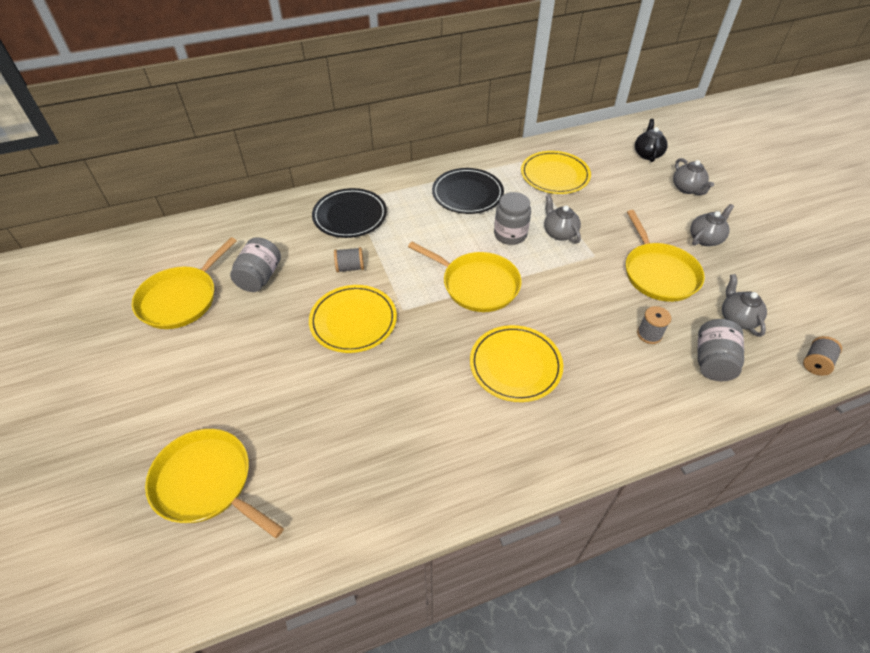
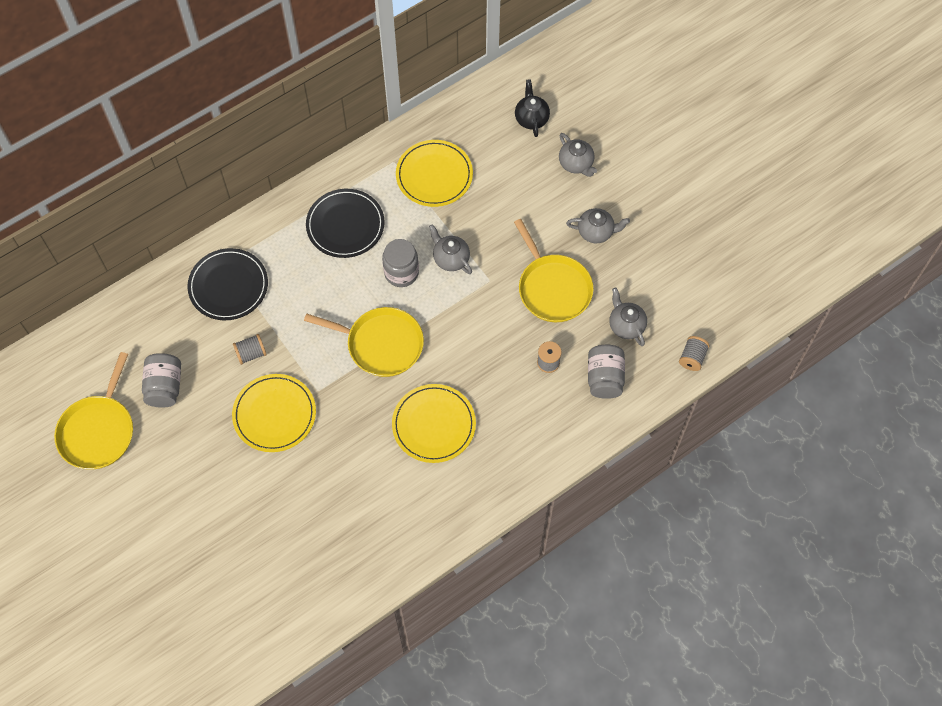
camera: 15 degrees left, 15 degrees up
(207, 483) = (206, 596): yellow pan -> none
(705, 238) = (596, 232): grey teapot -> grey teapot turned 60 degrees clockwise

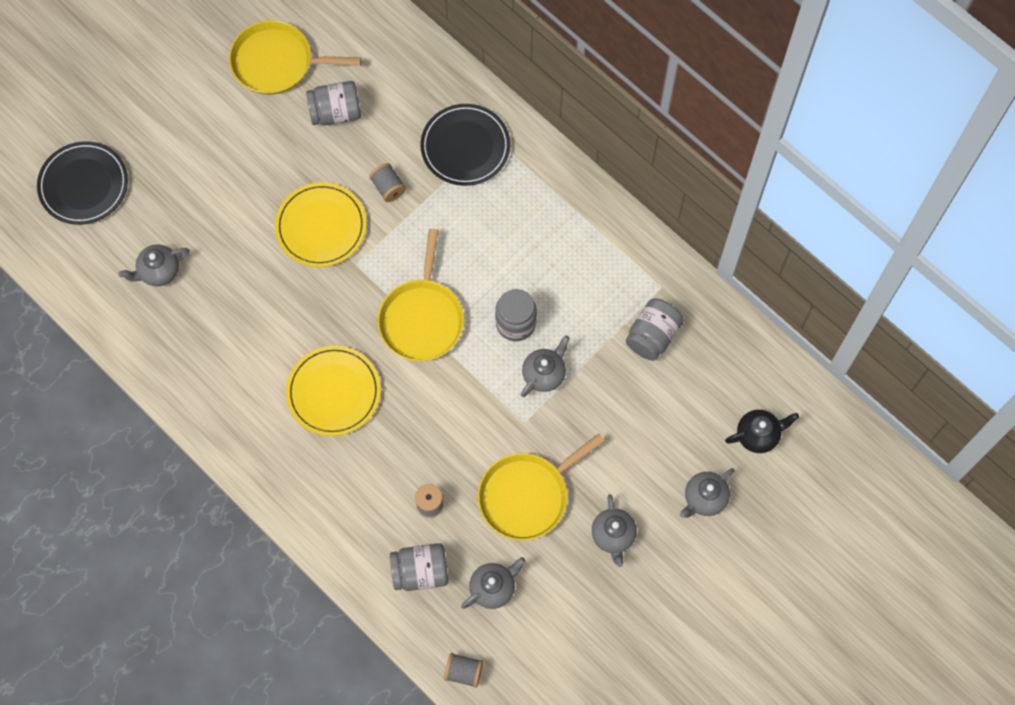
camera: 80 degrees right, 5 degrees up
(284, 562) = (158, 271): none -> grey teapot
(345, 225) = (565, 251): black plate -> black plate (83, 185)
(434, 175) = (652, 336): yellow plate -> grey jar

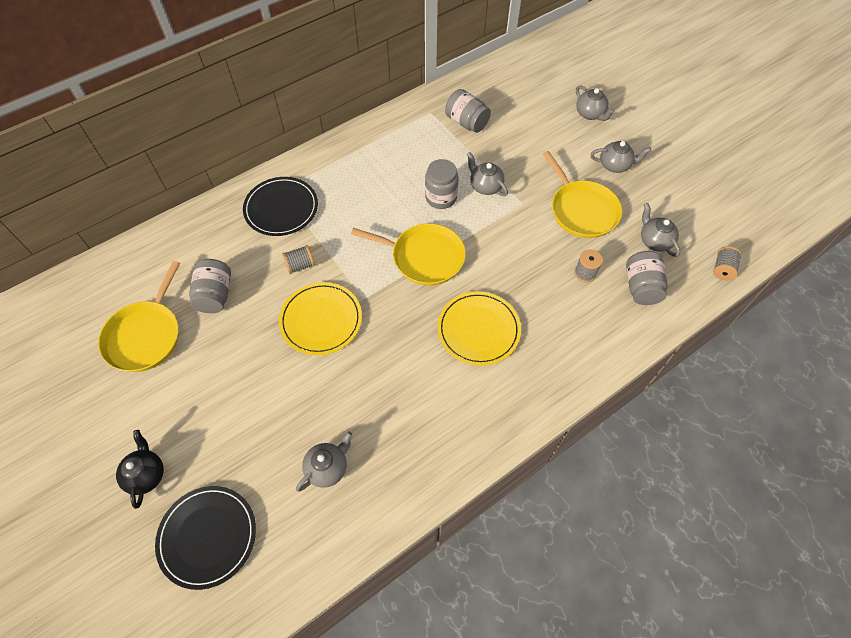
camera: 80 degrees left, 10 degrees down
(158, 271) = (327, 468): grey teapot -> grey teapot turned 120 degrees counterclockwise
(758, 435) = (547, 81): black teapot -> black teapot (146, 474)

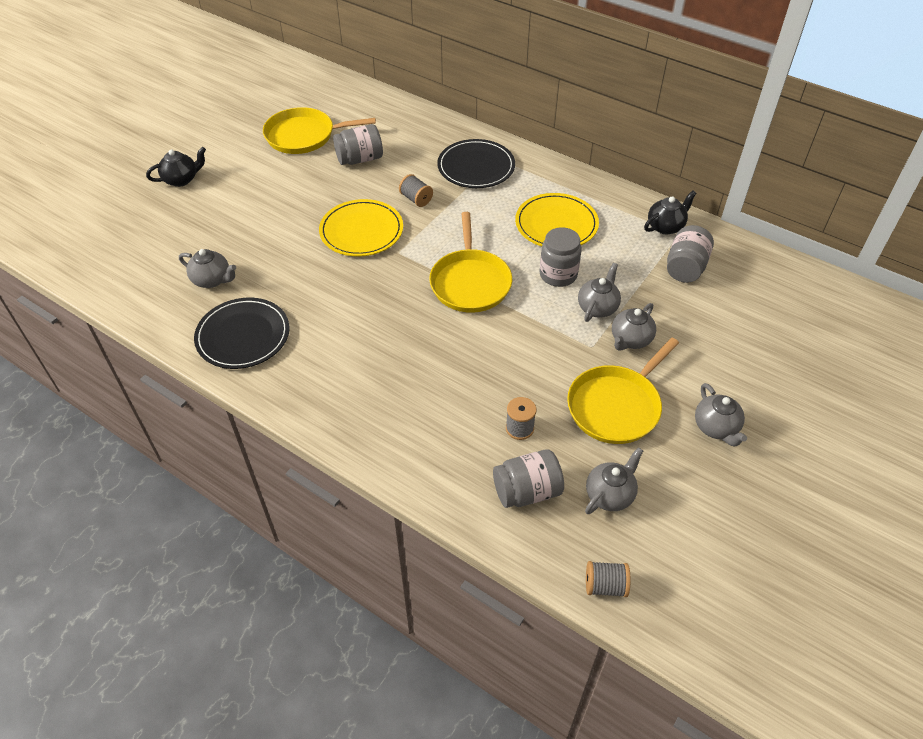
camera: 70 degrees right, 10 degrees down
(207, 537) = (137, 229): black plate -> black plate (243, 336)
(419, 116) = (666, 226): none -> black teapot
(478, 329) = (398, 348): yellow plate -> yellow plate (556, 224)
(590, 114) = (791, 383): grey teapot -> grey teapot (630, 340)

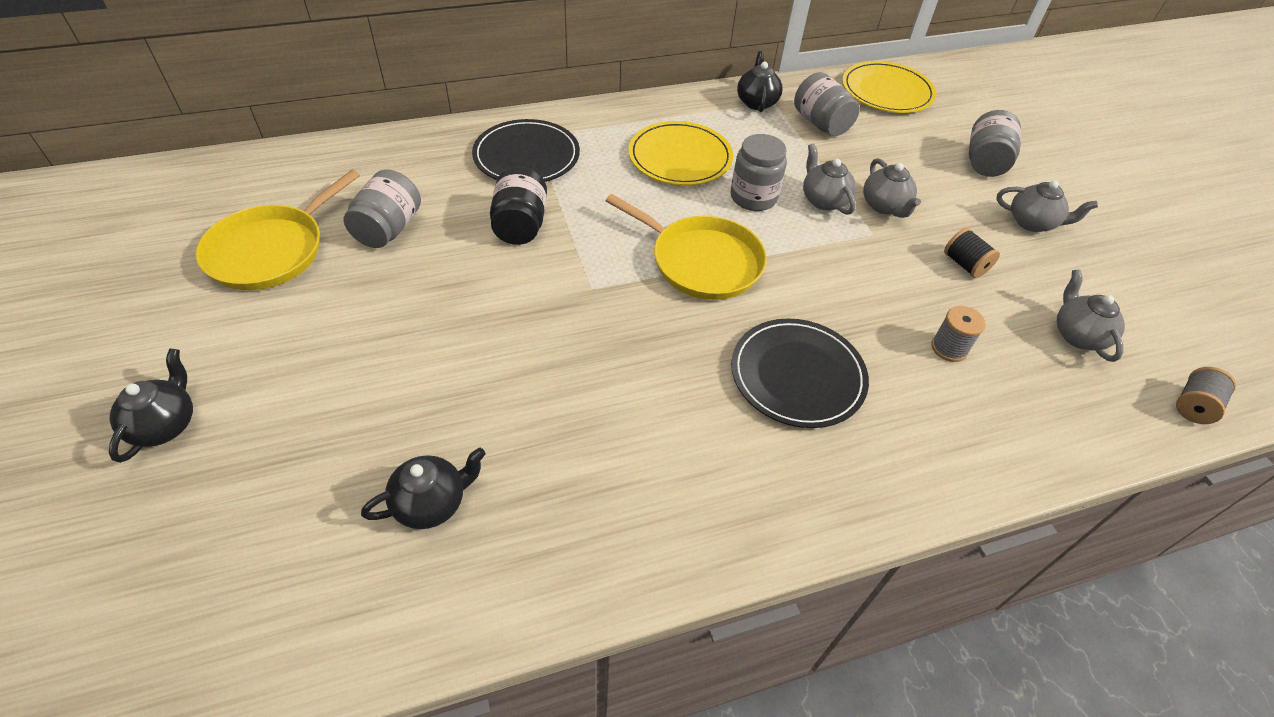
camera: 55 degrees left, 0 degrees up
(212, 280) = (432, 503): grey teapot -> black teapot
(243, 336) = (583, 526): black plate -> black plate (797, 375)
(361, 231) = (518, 298): yellow plate -> yellow plate (887, 91)
(416, 199) = (520, 225): grey spool -> black jar
(527, 491) = (1041, 393): grey jar -> grey jar (985, 162)
(616, 406) = (964, 264): yellow pan -> black spool

